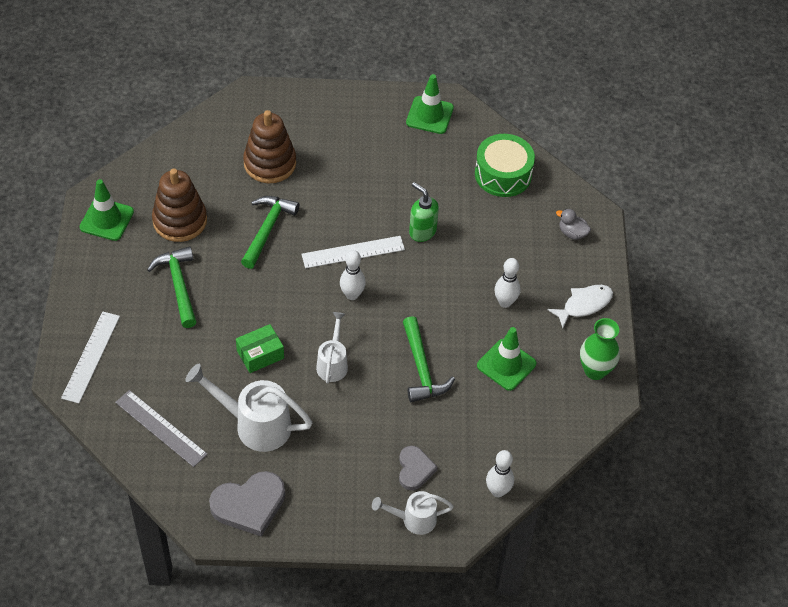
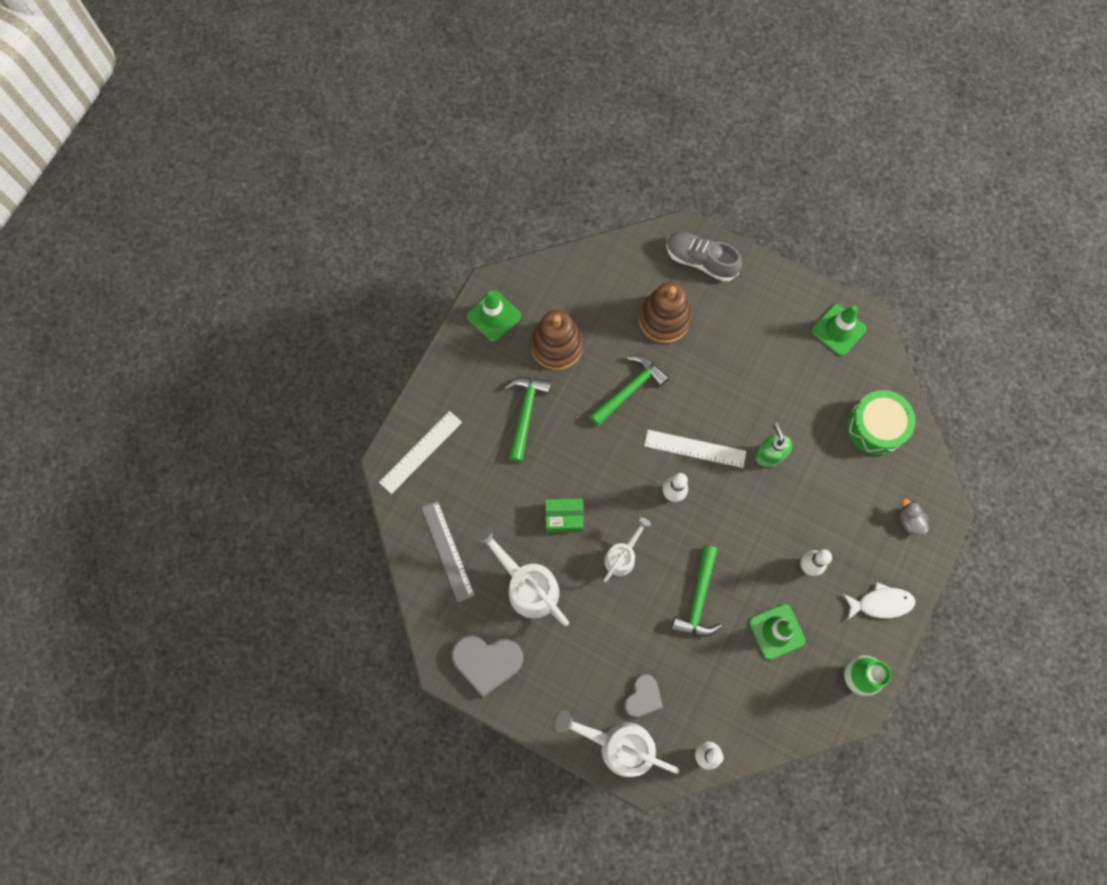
camera: 30 degrees right, 20 degrees up
(278, 108) = (700, 260): none -> grey shoe
(414, 519) = (619, 745): white watering can -> white watering can, size x1.67

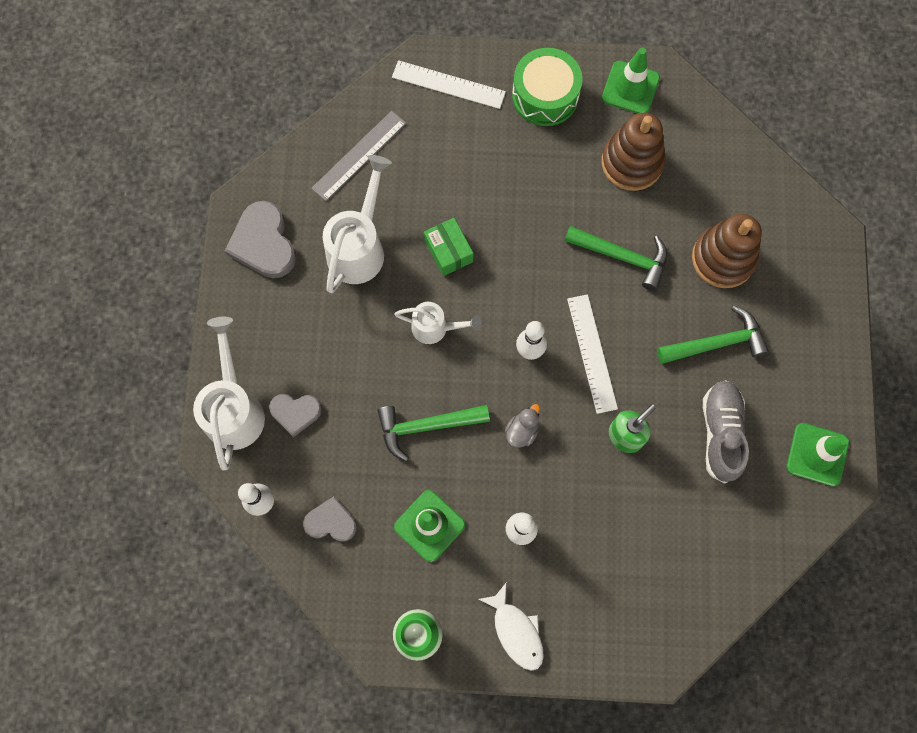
camera: 65 degrees right, 0 degrees up
(525, 413) = (541, 165): green hammer -> green hammer (716, 343)
(700, 260) = (813, 268): grey shoe -> grey shoe (720, 433)
(742, 706) = (331, 522): none -> grey heart
(876, 426) = (722, 544): green drum -> green drum (545, 96)
(909, 521) = (629, 628): grey duck -> grey duck (522, 431)

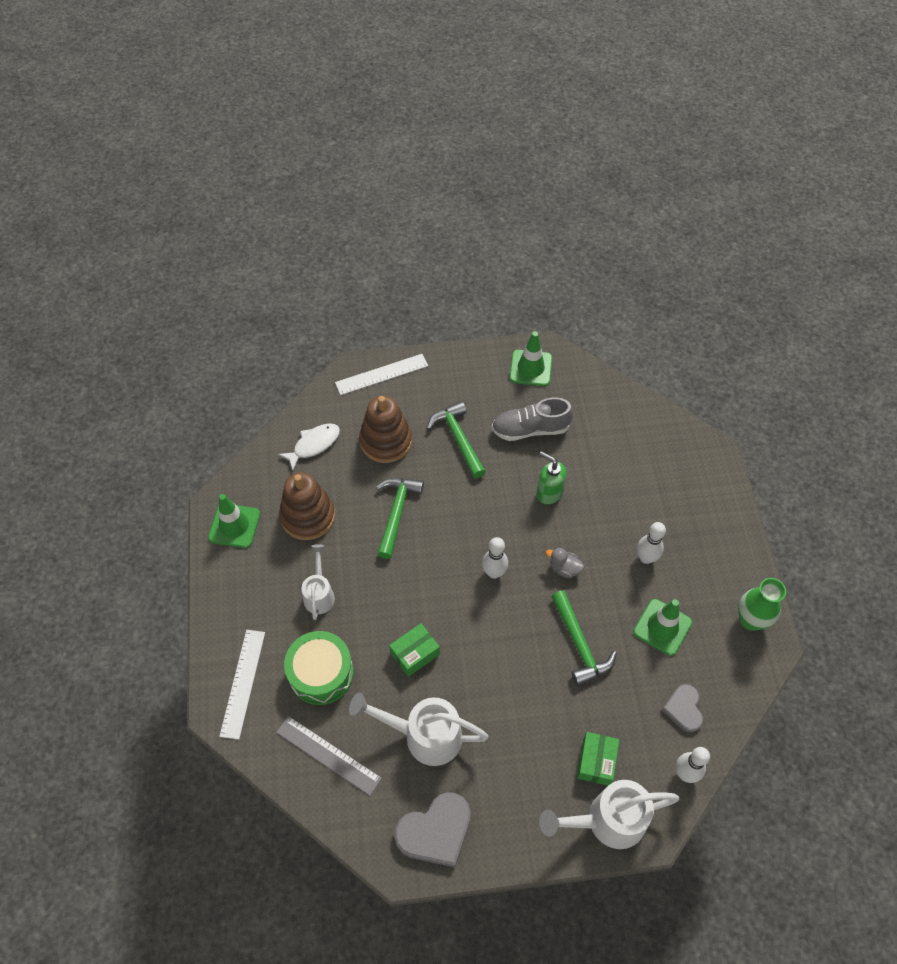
camera: 100 degrees left, 15 degrees down
(295, 413) = (596, 761): grey heart -> green box
(435, 328) = (490, 653): white watering can -> white watering can (319, 594)
(516, 631) = (723, 549): white fish -> white fish (314, 445)
(545, 96) = (248, 595): green drum -> green drum (321, 673)
(592, 353) = (486, 525): white ruler -> white ruler (381, 374)

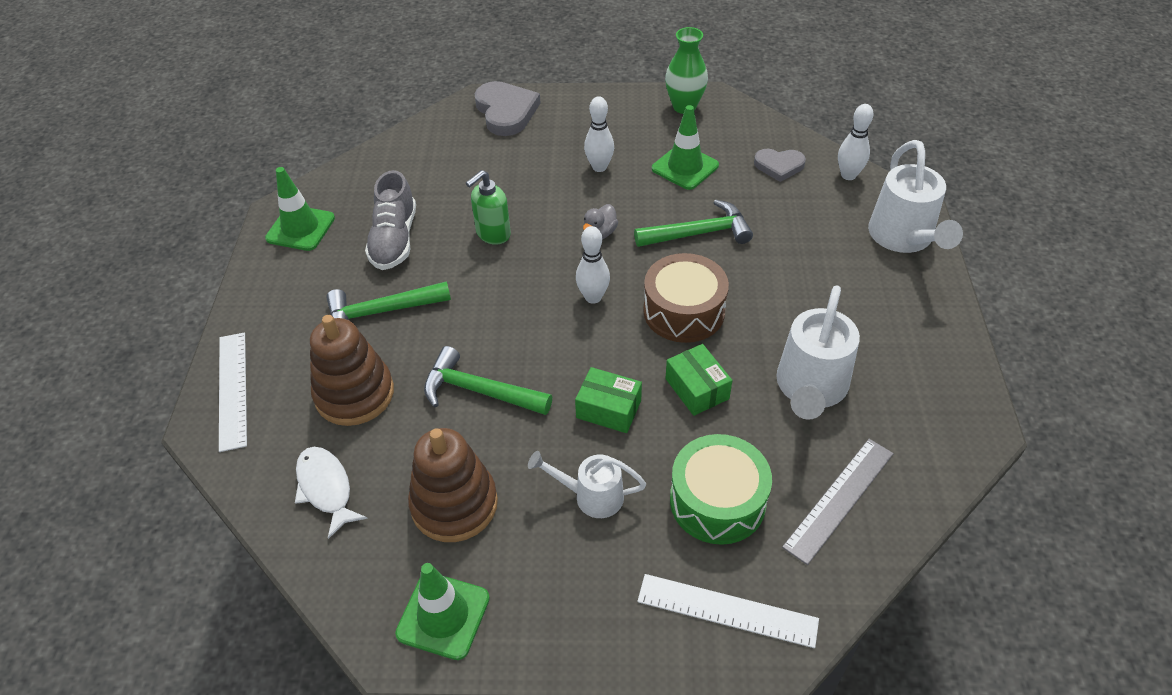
camera: 80 degrees left, 10 degrees down
(435, 831) = (932, 388): grey heart -> grey heart (506, 111)
(489, 639) = (684, 311): none -> brown drum
(596, 761) = (838, 238): green box -> green box (608, 409)

